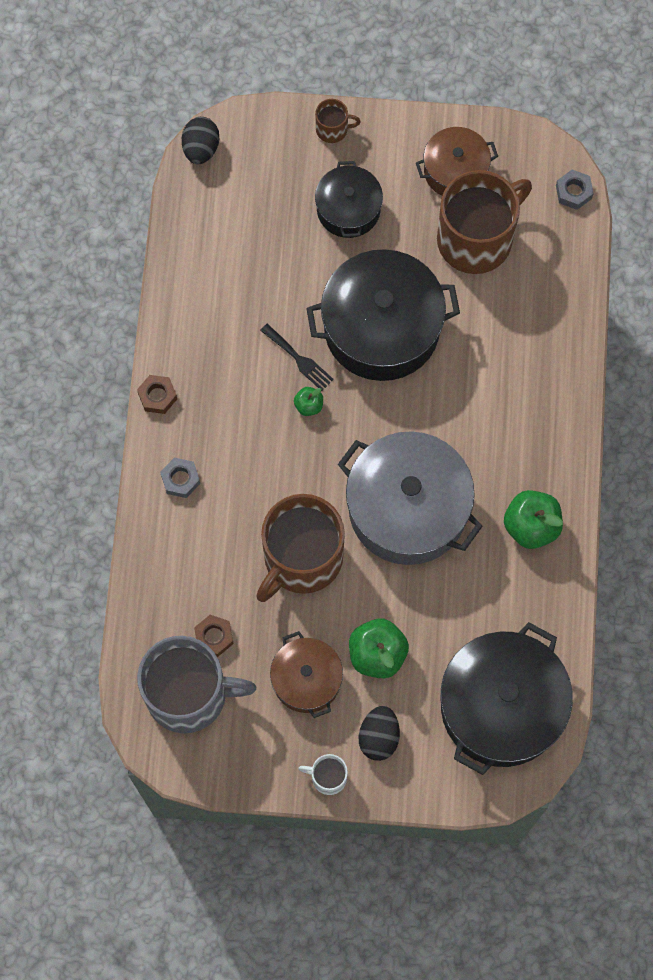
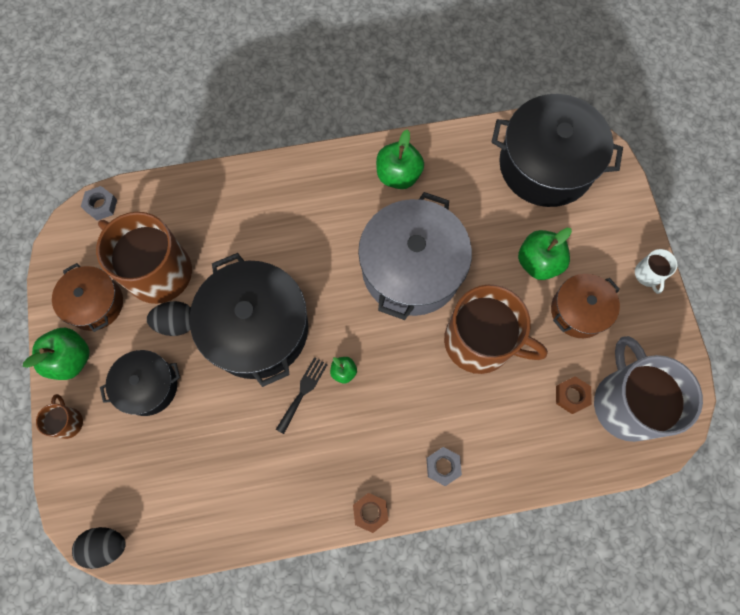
camera: 105 degrees left, 0 degrees up
(379, 737) = (602, 245): black egg -> black egg (177, 323)
(399, 140) = (71, 359): none -> green apple

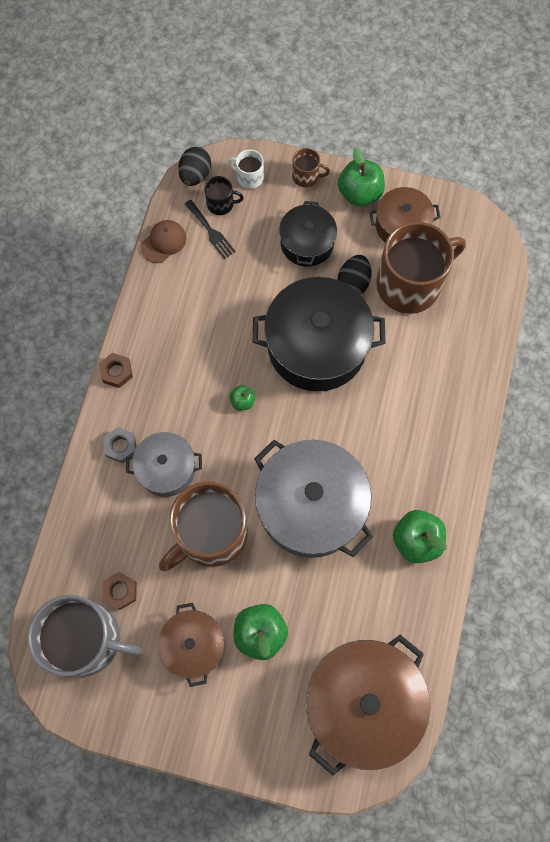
camera: 115 degrees right, 0 degrees up
(101, 205) = (498, 258): grey nut -> none
(133, 498) = (221, 204): none -> black mug
(203, 539) = (163, 242): none -> brown cap
(303, 392) = (242, 360): black fork -> black fork (211, 231)
(442, 411) = (166, 469): none -> grey pot
(546, 165) = (362, 702): black pot -> brown pot
(648, 274) = (195, 740): white mug -> white mug (249, 177)

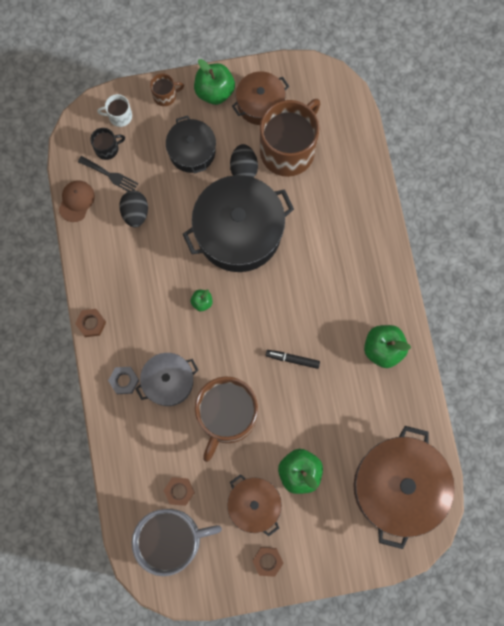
camera: 25 degrees left, 5 degrees up
(178, 715) = (267, 561): none -> brown nut
(195, 175) = (74, 133): black egg -> black egg (135, 213)
(310, 506) = (292, 359): grey pot -> black marker

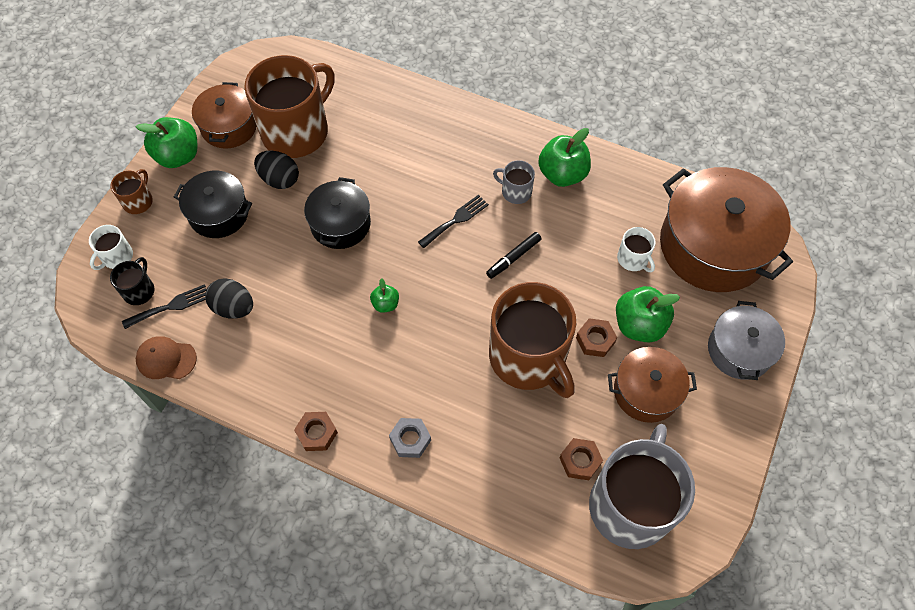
camera: 55 degrees left, 15 degrees down
(76, 201) = (166, 359): brown cap -> brown cap turned 45 degrees counterclockwise
(168, 381) = (447, 393): grey pot -> grey pot (739, 350)
(239, 232) = (340, 224): black pot -> black pot, size x0.56
(267, 561) = (719, 417): brown nut -> brown nut (595, 340)
(288, 149) = (296, 131): brown mug -> brown mug turned 60 degrees clockwise
(294, 303) = (456, 220): none -> black fork
(345, 327) = (515, 191): none -> grey mug
(348, 438) = (633, 259): none -> white mug

